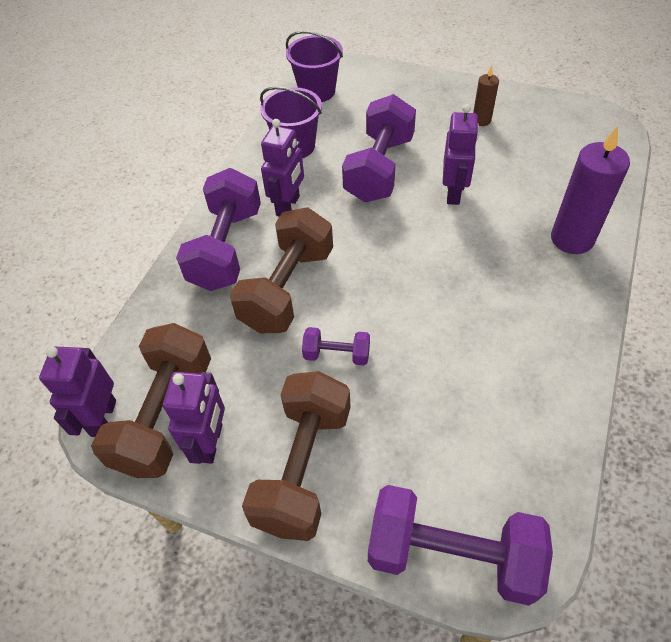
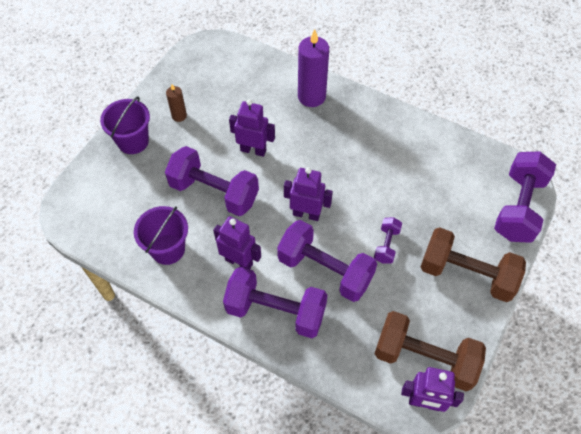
camera: 85 degrees left, 5 degrees up
(211, 443) = (447, 328): purple robot -> purple robot (306, 214)
(287, 289) = (325, 270): brown dumbbell -> purple dumbbell
(317, 91) = (97, 224): purple bucket -> purple bucket (133, 141)

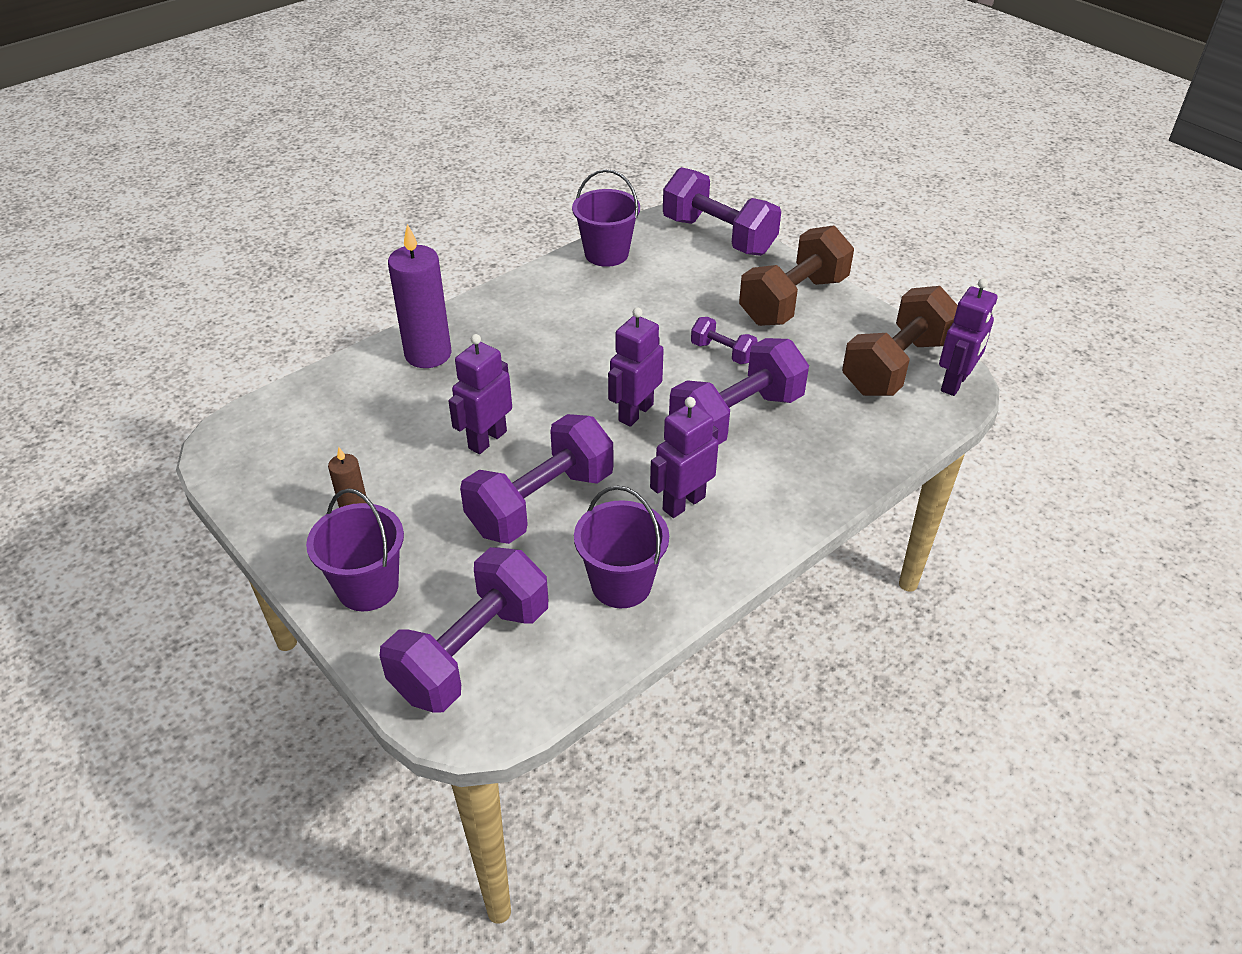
camera: 70 degrees left, 15 degrees down
(276, 311) = (782, 483): purple dumbbell -> purple dumbbell (471, 652)
(457, 148) = (606, 254): none -> purple bucket

